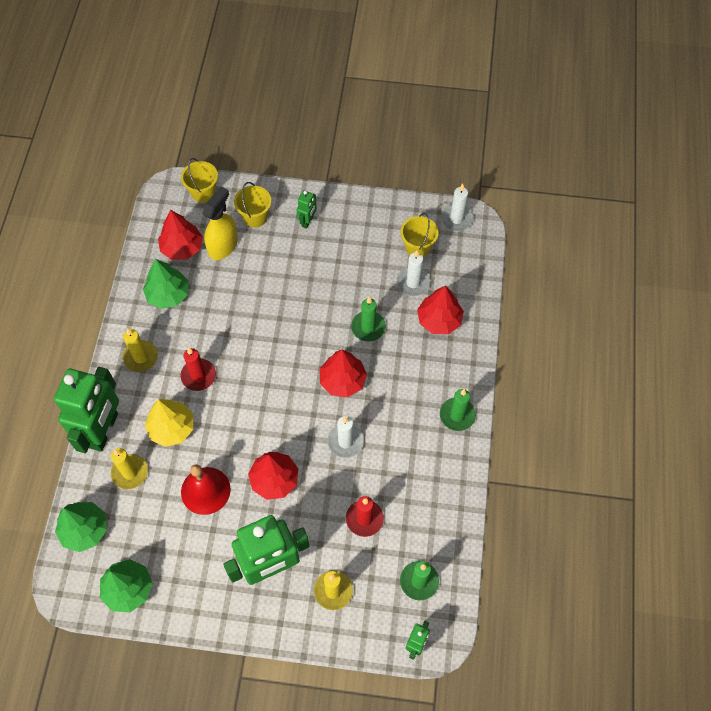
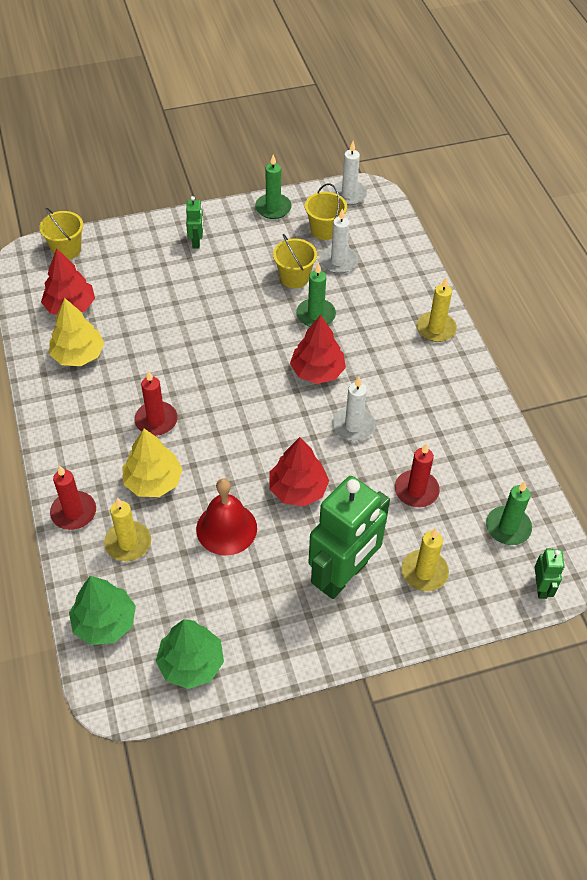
camera: 25 degrees left, 10 degrees down
(104, 430) = (73, 512): green robot -> red candle
(141, 357) = (79, 425): yellow candle -> yellow candle (436, 329)
(168, 294) = (78, 355): green tree -> yellow tree
(223, 246) = (116, 291): yellow spray bottle -> none
(255, 217) = (137, 254): yellow bucket -> yellow bucket (294, 277)
(439, 320) = (384, 285): red tree -> none
(457, 415) = (453, 362): green candle -> green candle (273, 208)

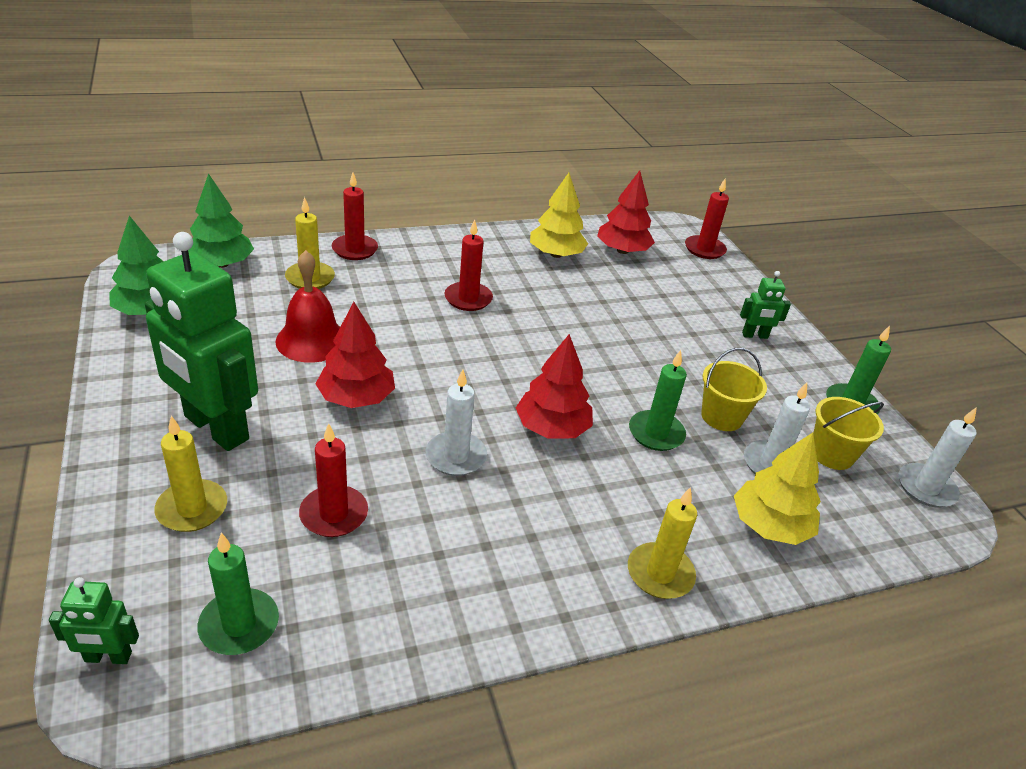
camera: 85 degrees right, 15 degrees down
(66, 249) = (704, 249): yellow bucket -> red candle
(153, 481) = (385, 295): yellow tree -> yellow tree (770, 525)

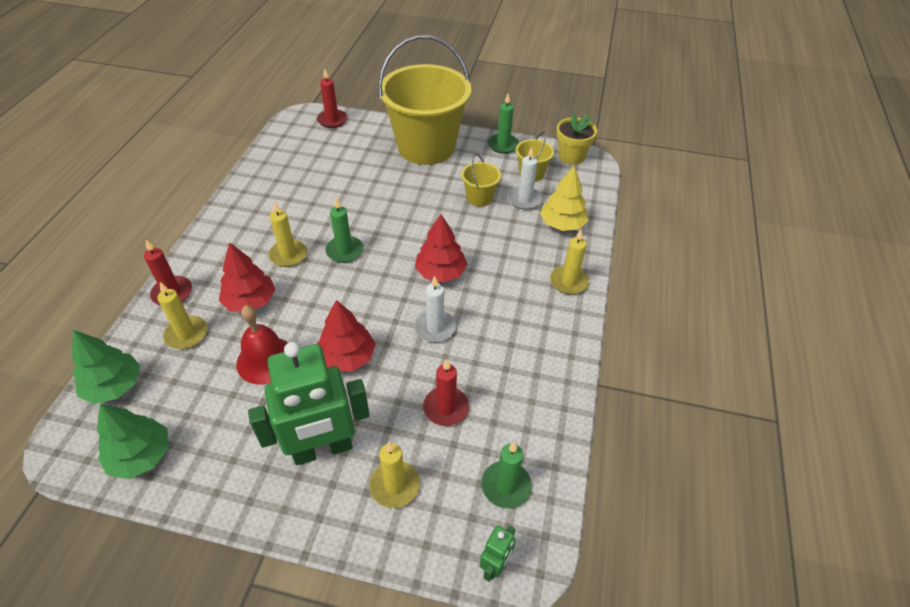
camera: 55 degrees left, 10 degrees up
(468, 299) = (288, 255): red candle -> yellow candle
(556, 254) = (277, 188): yellow tree -> none
(622, 250) = (301, 156): red tree -> red tree (250, 301)
(656, 433) = (474, 231): green candle -> green candle (344, 251)
(755, 335) = (426, 147): green robot -> yellow bucket
(926, 488) = (571, 156): white candle -> yellow flower pot

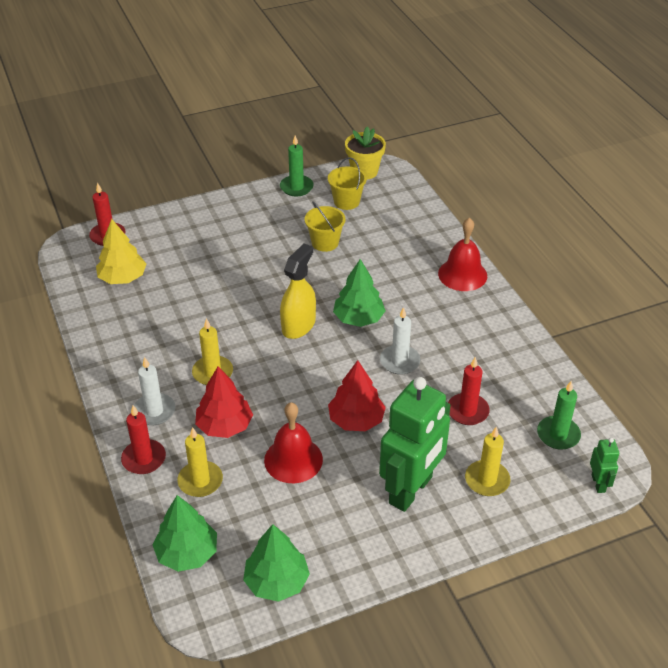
camera: 35 degrees left, 5 degrees down
(344, 251) = (259, 343): green candle -> none
(388, 253) = (298, 325): none -> yellow spray bottle
(426, 147) = (229, 220): yellow bucket -> none
(440, 272) = (358, 318): red tree -> green tree
(524, 200) = (363, 226): white candle -> white candle (154, 411)
(562, 224) = (413, 232): yellow tree -> yellow tree (123, 278)
(569, 282) = (462, 274): yellow candle -> red bell

